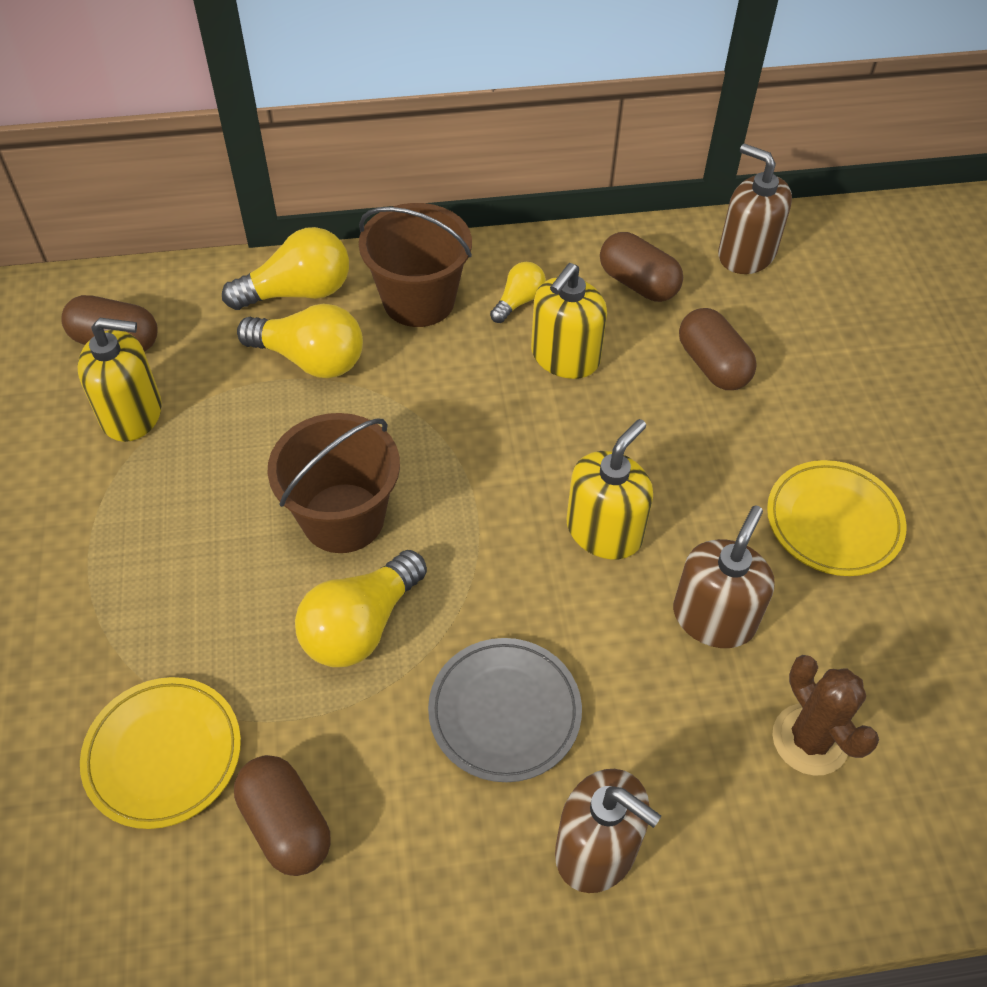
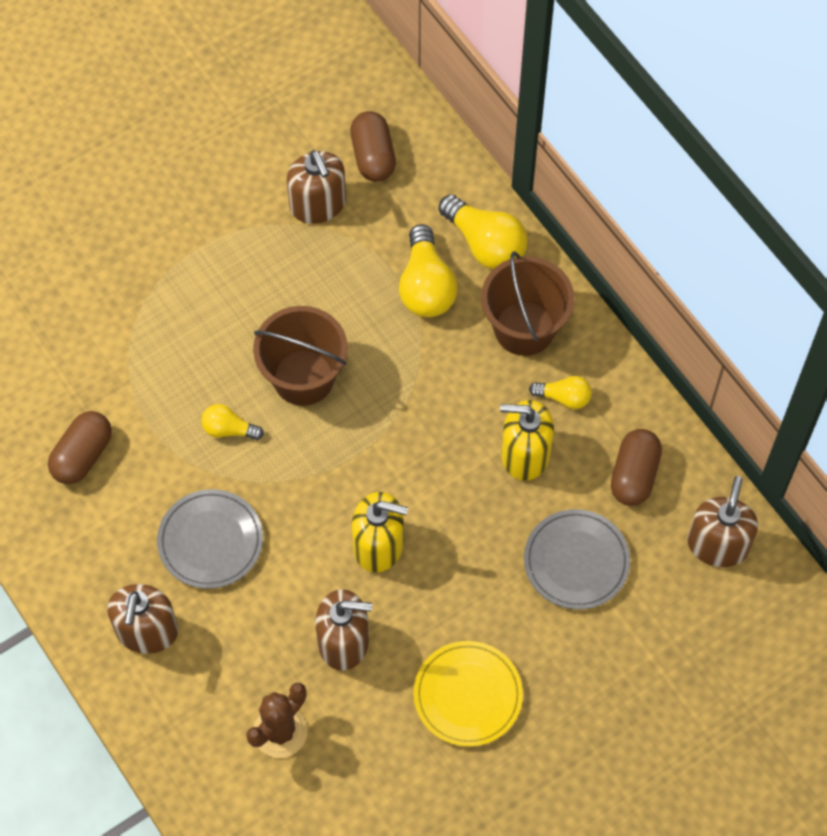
camera: 65 degrees right, 10 degrees up
(132, 414) = (318, 204): yellow soap dispenser -> brown soap dispenser
(163, 754) = (93, 367): yellow plate -> none
(360, 626) = (229, 429): yellow light bulb -> yellow light bulb, size x0.56
(712, 365) = (576, 561): brown capsule -> grey plate

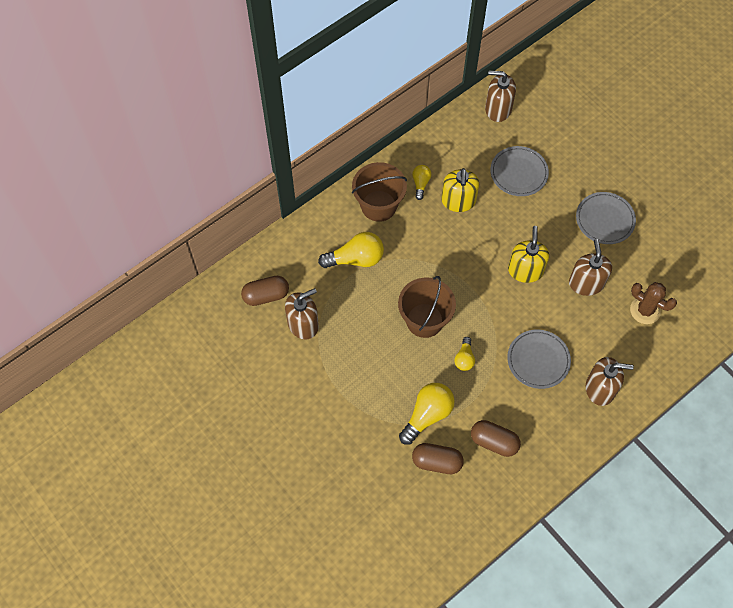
camera: 95 degrees left, 0 degrees up
(467, 695) = (604, 220): yellow plate -> grey plate
(485, 244) = (324, 229): yellow light bulb -> yellow light bulb (427, 415)
(634, 475) = (463, 148): brown capsule -> brown capsule (436, 462)

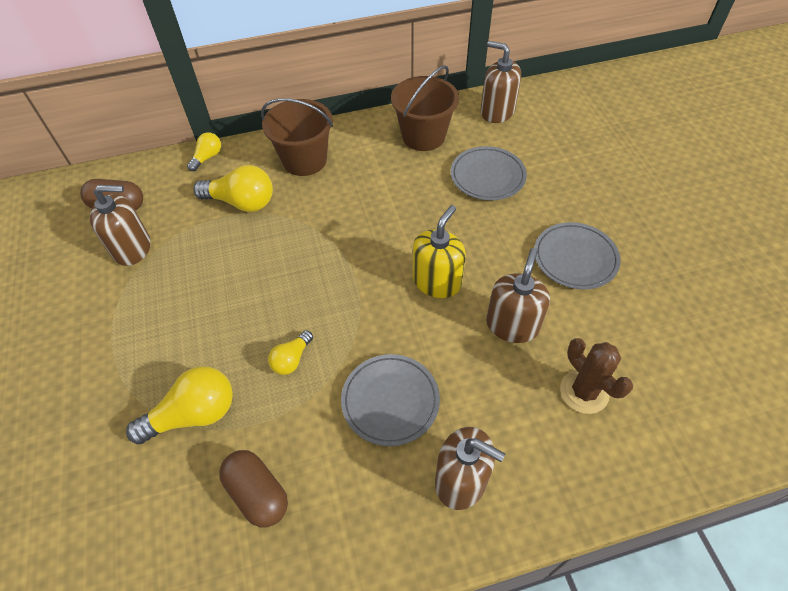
camera: 25 degrees right, 10 degrees down
(420, 184) = (365, 154): yellow light bulb -> yellow light bulb (207, 157)
(424, 320) = (273, 294): brown bucket -> brown bucket (423, 136)
(436, 462) = (159, 488): brown capsule -> none
(458, 201) = (398, 182): yellow soap dispenser -> none

